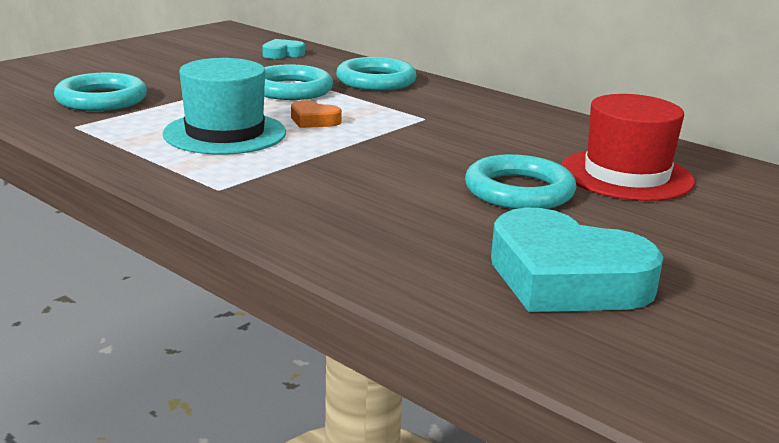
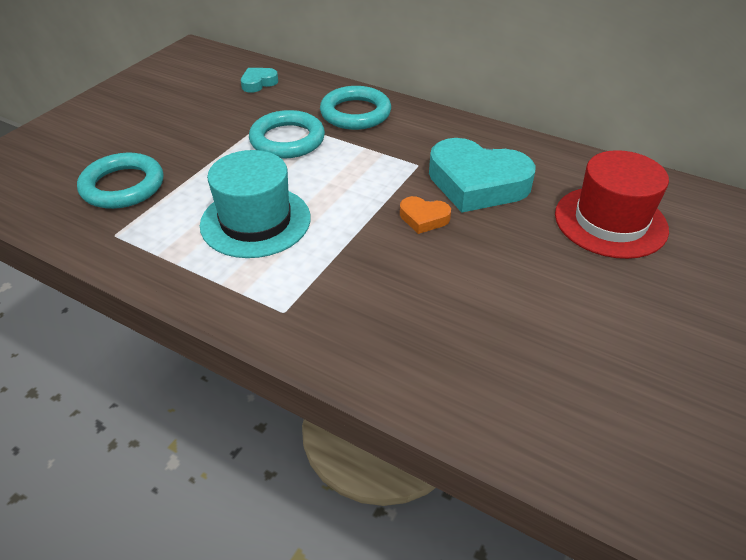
camera: 10 degrees left, 20 degrees up
(313, 120) = (325, 186): orange heart -> orange heart (423, 218)
(519, 191) = (535, 263): turquoise ring -> none
(565, 278) = (619, 388): turquoise heart -> turquoise heart (477, 183)

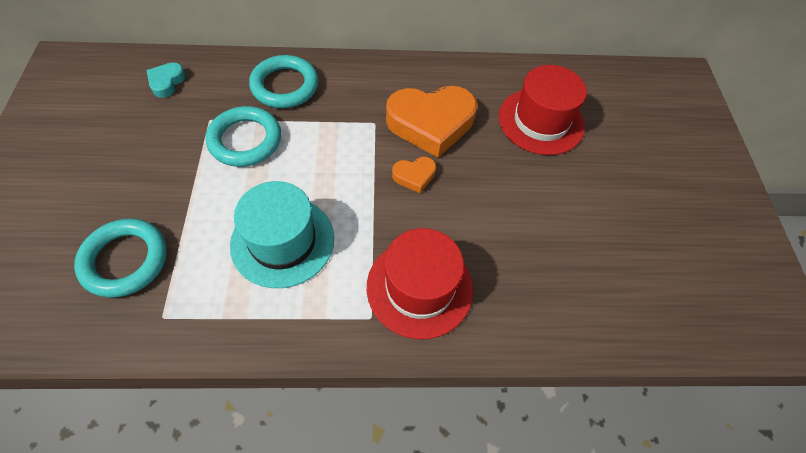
camera: 35 degrees left, 15 degrees up
(352, 308) = (419, 287): none -> red hat
(477, 183) = (431, 123): turquoise heart -> orange heart

